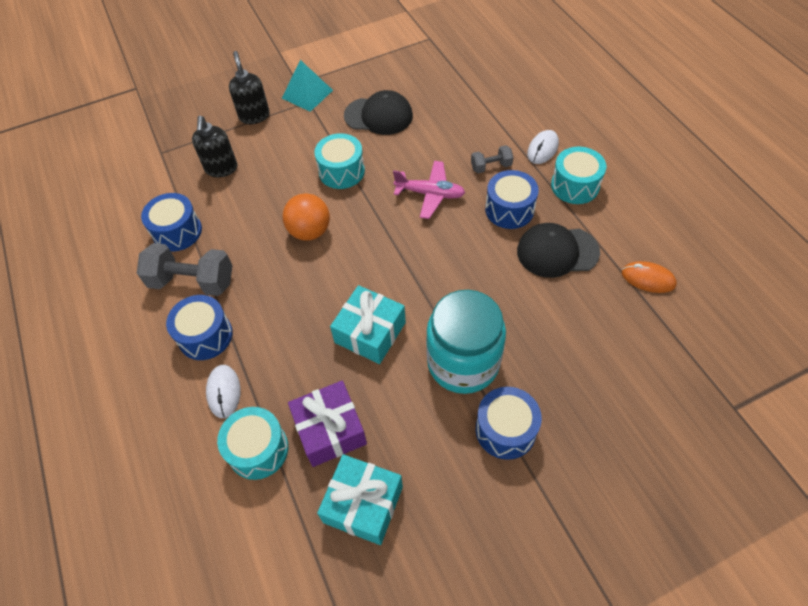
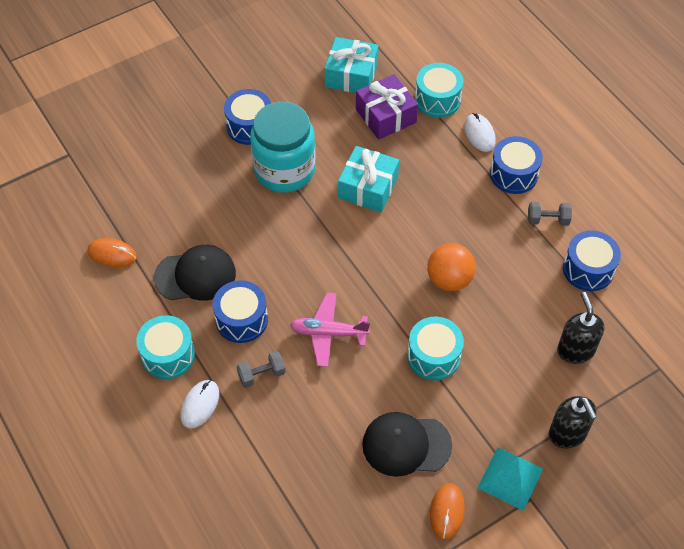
camera: 170 degrees right, 0 degrees up
(192, 282) = (547, 220): grey dumbbell -> grey dumbbell, size x0.53
(358, 79) = (447, 511): none -> orange mouse

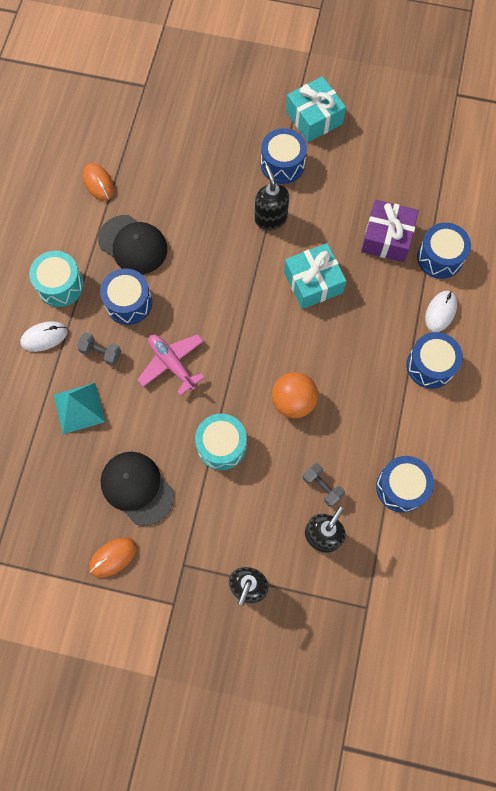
camera: 45 degrees right, 15 degrees up
(284, 170) = (270, 218): turquoise jar -> black soap dispenser
(351, 75) = (397, 184): turquoise gift -> turquoise gift (314, 117)
(437, 99) = (440, 257): turquoise drum -> blue drum
(510, 478) = (177, 577): turquoise pyramid -> turquoise pyramid (79, 408)
(547, 220) = (415, 423): grey dumbbell -> grey dumbbell (322, 487)

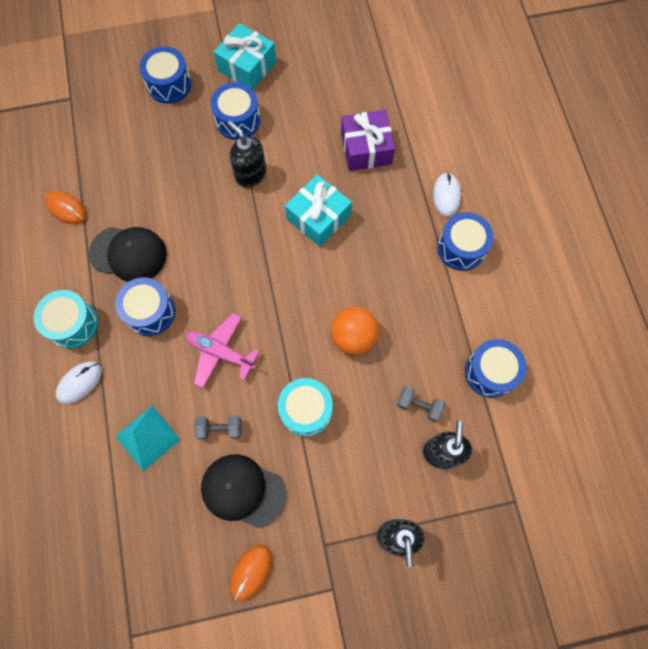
camera: 25 degrees left, 0 degrees up
(101, 352) = (145, 372): grey dumbbell -> grey dumbbell (220, 428)
(440, 257) = (421, 147): blue drum -> blue drum (169, 84)

